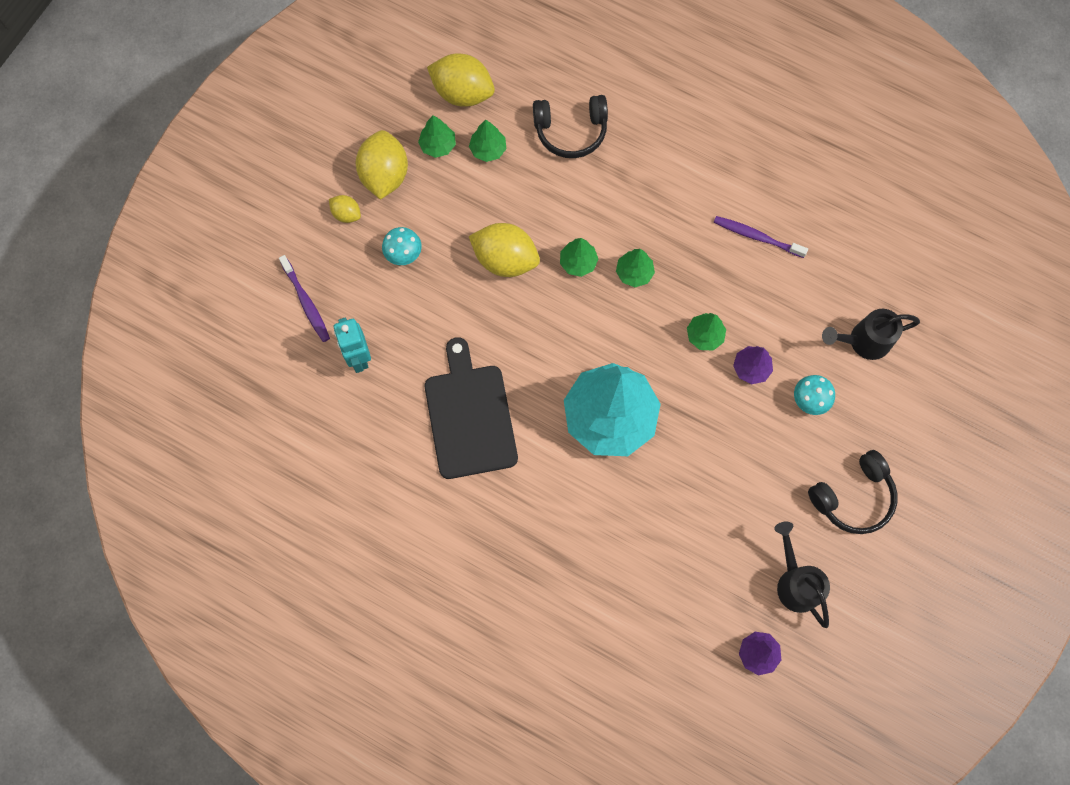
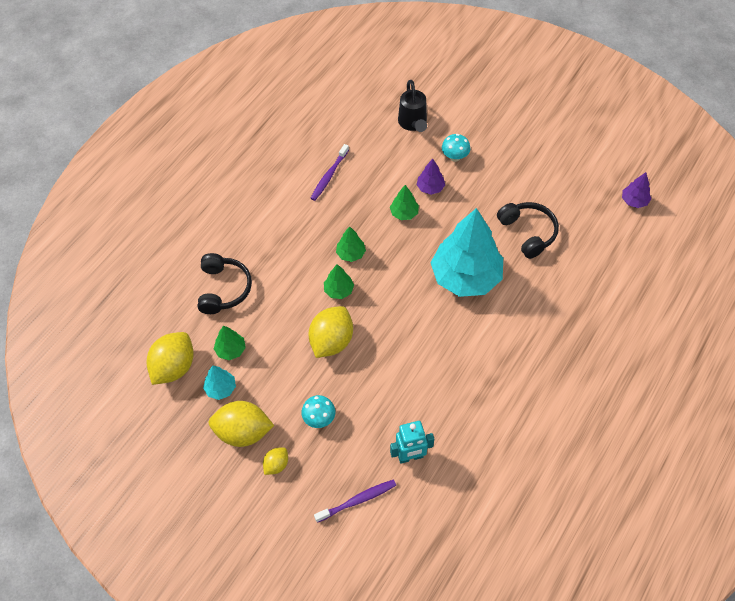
camera: 85 degrees left, 15 degrees down
(438, 145) = (221, 388): green tree -> turquoise tree
(469, 416) = (464, 373): black cutting board -> none
(795, 582) = (584, 176): black watering can -> none
(853, 497) = (523, 140): black headphones -> black headphones (528, 232)

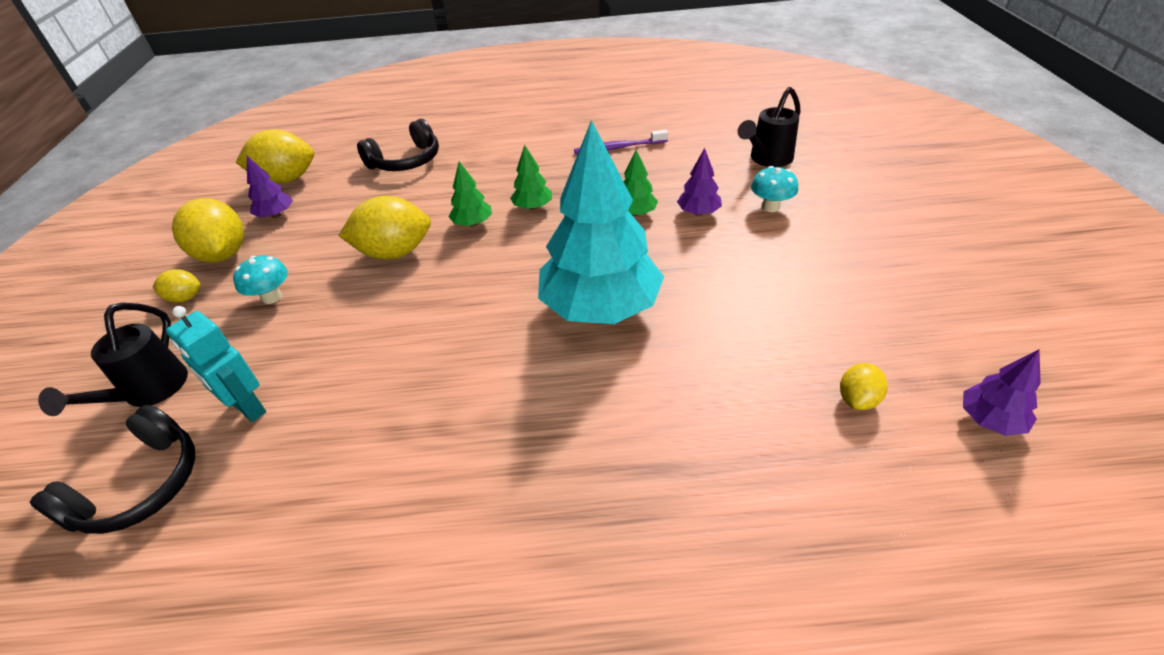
camera: 55 degrees right, 15 degrees down
(221, 388) = (276, 215): turquoise tree -> purple tree
(231, 350) = (331, 198): green tree -> none
(357, 500) = (149, 392): purple toothbrush -> black watering can
(528, 232) = (749, 327): black headphones -> black headphones (141, 486)
(594, 230) = (858, 399): none -> yellow lemon

